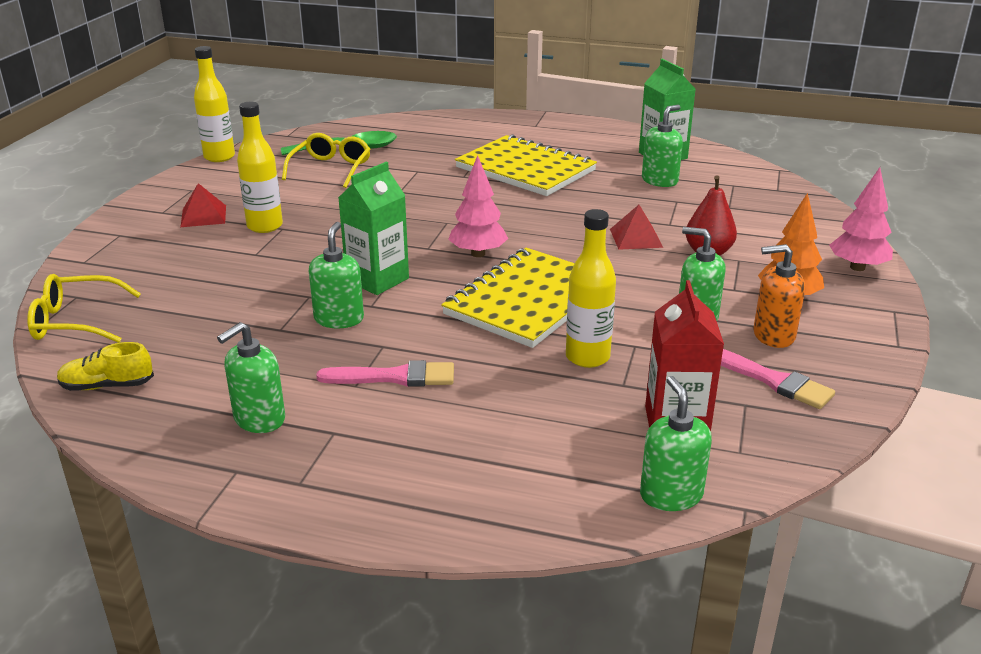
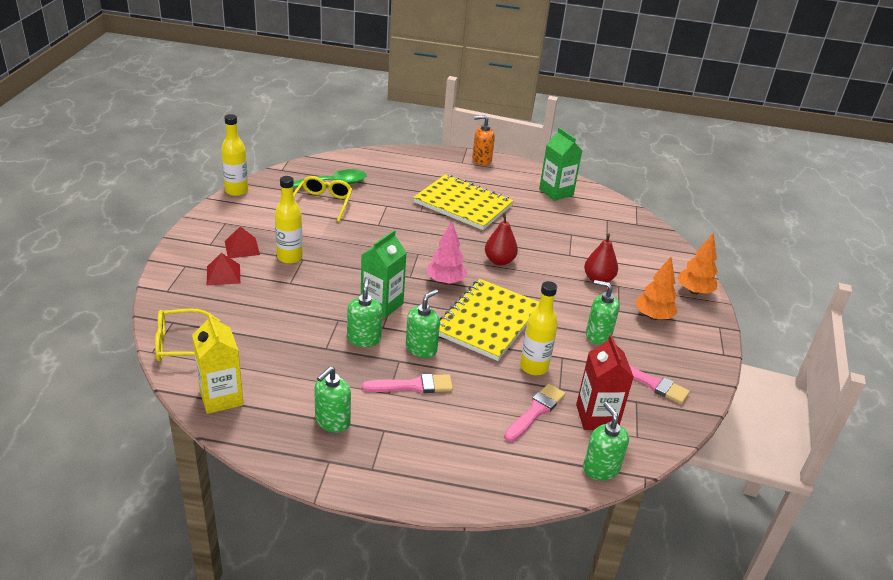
camera: 10 degrees left, 5 degrees up
(107, 386) = (221, 397): yellow shoe -> yellow carton
(563, 231) = (499, 261): none -> red pear
(578, 414) = (535, 411): none -> pink brush
(635, 238) = (549, 267): red pyramid -> red pyramid (223, 274)
(660, 181) = (557, 216): green soap dispenser -> green soap dispenser (421, 348)
(773, 335) = (647, 347): orange soap dispenser -> orange soap dispenser (481, 160)
(857, 267) = (694, 291): pink tree -> orange tree

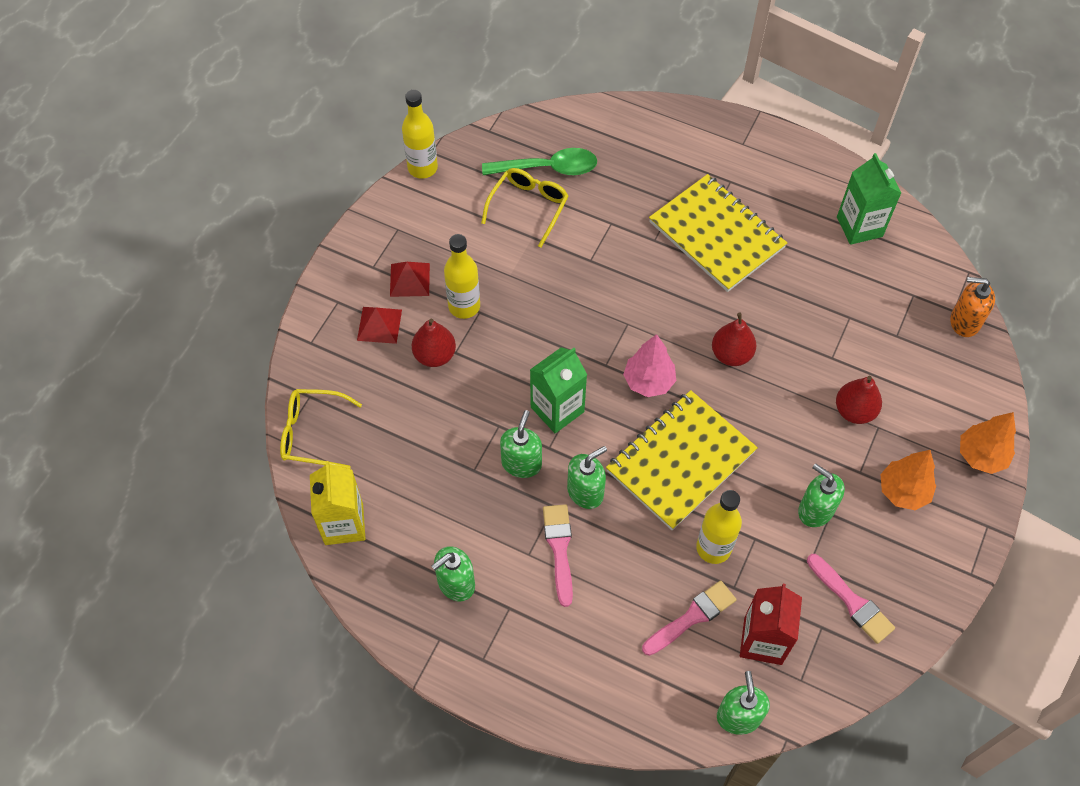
camera: 20 degrees right, 25 degrees up
(274, 286) = (435, 355): none -> red pear
(413, 386) = (559, 549): pink brush -> pink brush turned 105 degrees counterclockwise
(481, 160) = (773, 141): orange soap dispenser -> orange soap dispenser (964, 322)

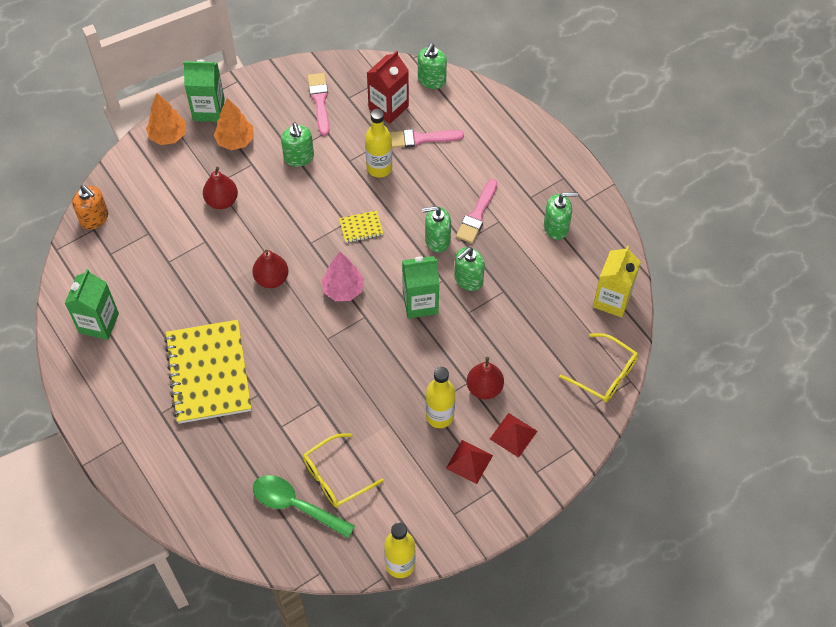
camera: 150 degrees left, 0 degrees up
(680, 461) = (361, 227): yellow notebook -> yellow notebook, size x0.41
(968, 514) = (208, 110): none -> green carton

